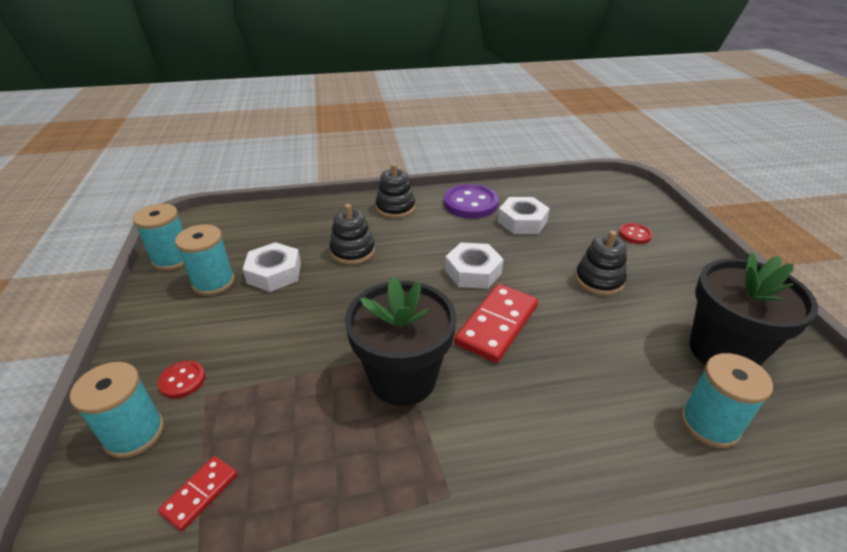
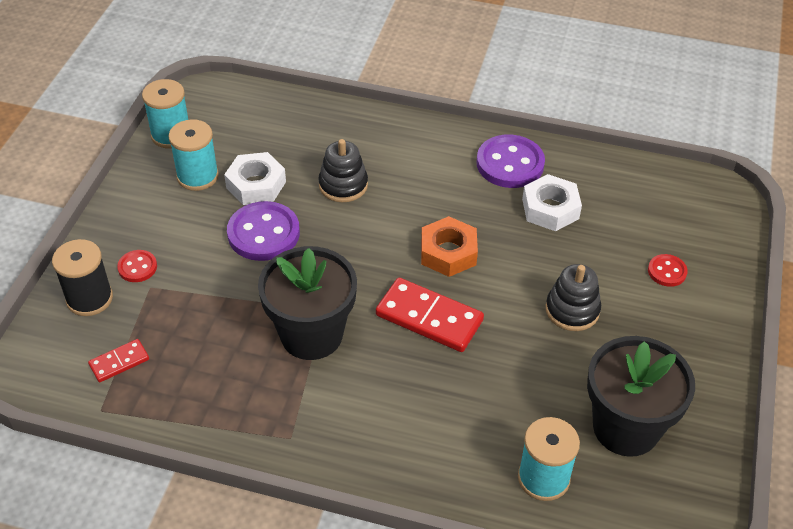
camera: 25 degrees right, 10 degrees up
(134, 433) = (89, 298): turquoise spool -> black spool
(303, 308) = (263, 233): none -> purple button
(395, 208) = (421, 142): black stacking toy -> none
(473, 272) = (448, 252): white nut -> orange nut
(497, 325) = (429, 318): red domino -> red domino turned 60 degrees clockwise

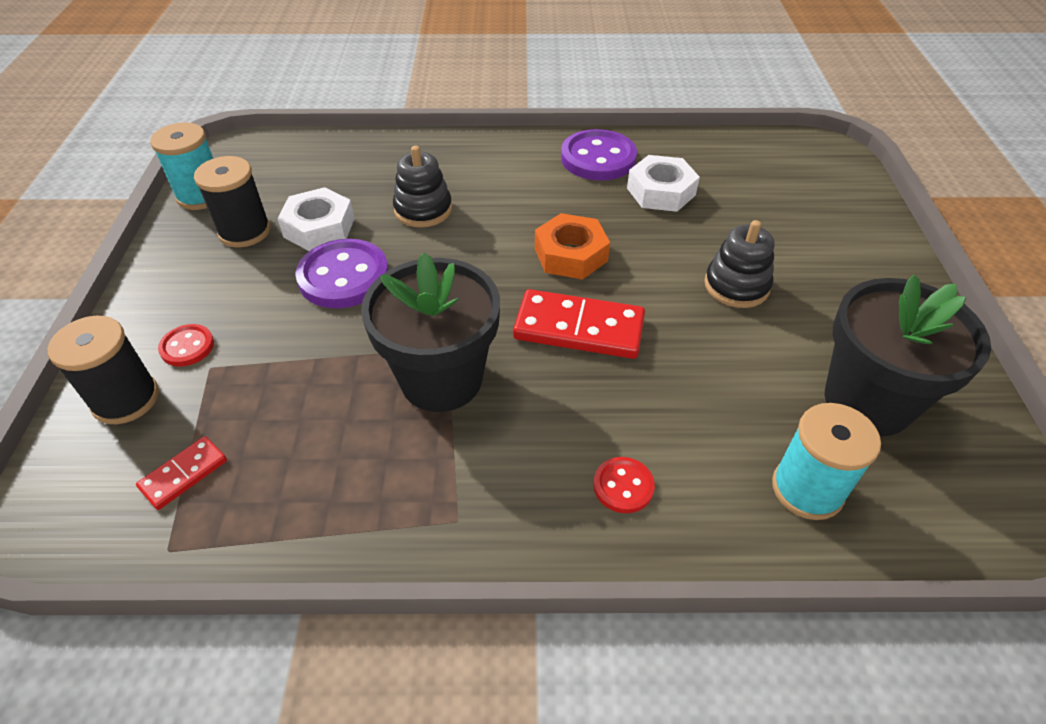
camera: 15 degrees left, 0 degrees up
(197, 176) = (244, 231): turquoise spool -> black spool
(667, 271) = (813, 227): red button -> red button (623, 486)

